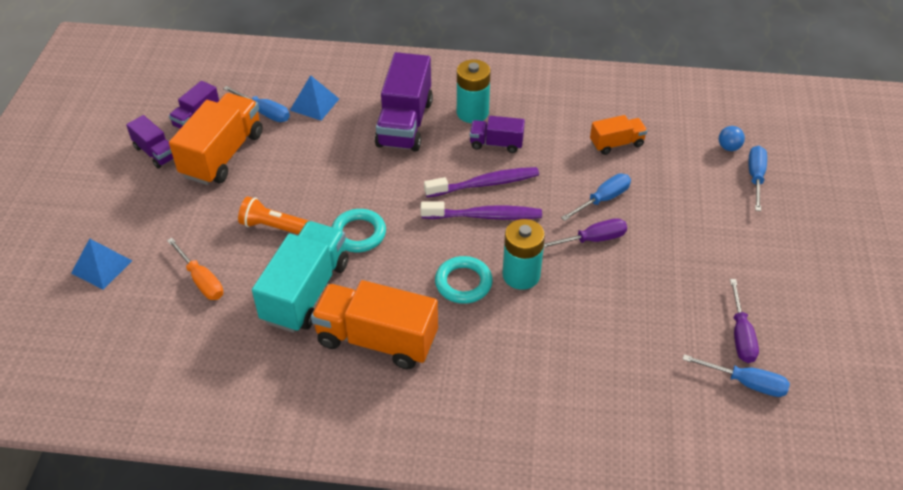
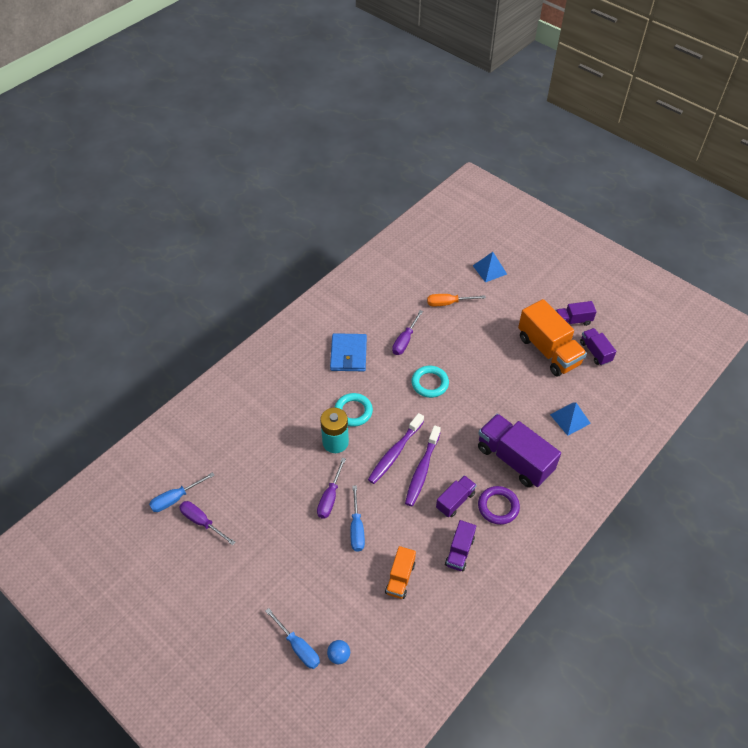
camera: 125 degrees right, 5 degrees up
(264, 112) = (579, 388): blue screwdriver -> none
(274, 227) = (465, 348): orange flashlight -> none
(306, 292) = (405, 341): turquoise truck -> purple screwdriver
(377, 339) = (348, 354): orange truck -> blue wallet
(472, 112) = (498, 507): turquoise battery -> purple ring
(547, 118) = (459, 551): none -> purple truck

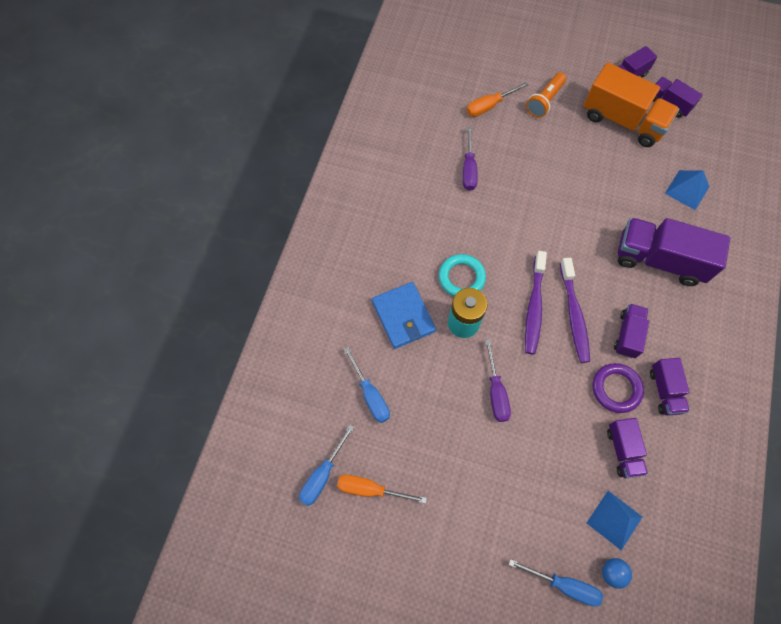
camera: 25 degrees left, 15 degrees up
(202, 522) = (370, 489): purple screwdriver -> orange screwdriver
(348, 354) = (416, 210): blue wallet -> blue wallet (403, 316)
(357, 528) = (545, 415): blue screwdriver -> blue screwdriver (370, 395)
(400, 578) = (623, 450): orange truck -> purple truck
(430, 383) = (524, 209): turquoise ring -> none
(489, 269) = (510, 49): blue pyramid -> blue pyramid (614, 520)
(494, 315) = (545, 101): none -> orange flashlight
(498, 507) = (673, 321): purple ring -> purple ring (616, 389)

